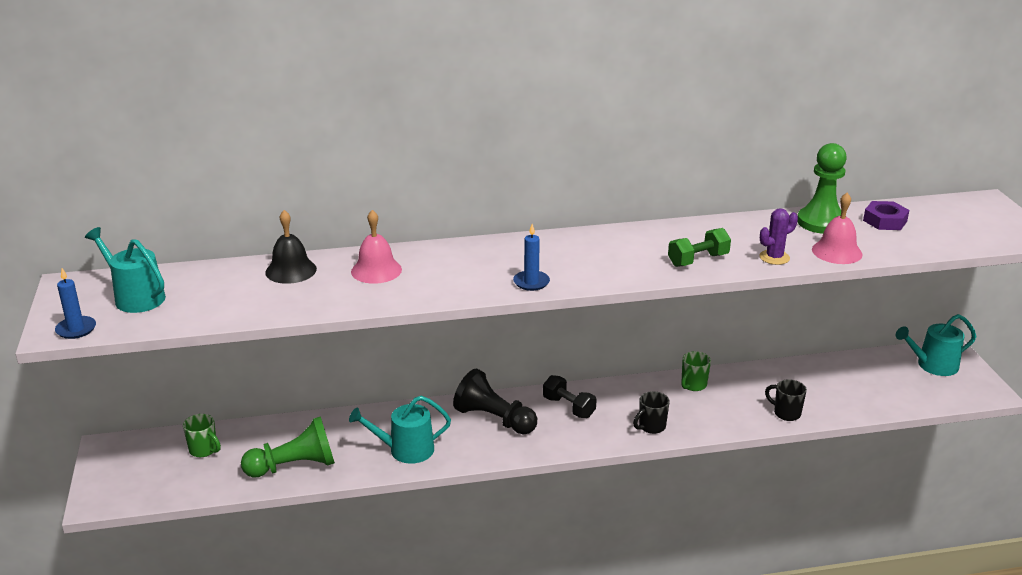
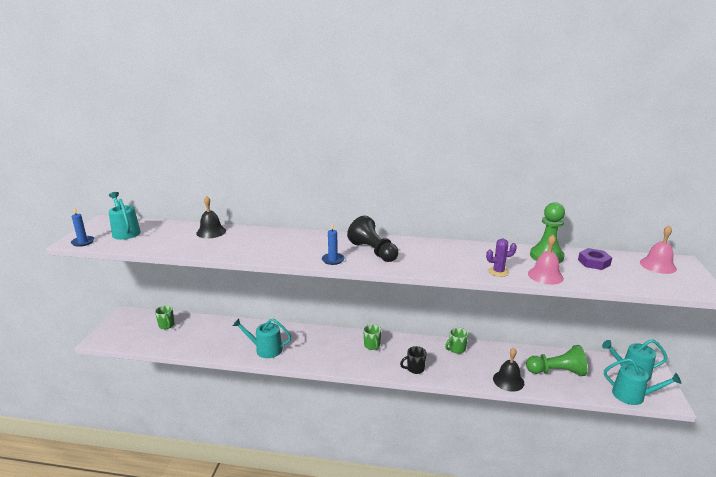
camera: 20 degrees right, 5 degrees down
(294, 466) = (203, 344): green pawn -> green pawn (556, 372)
(376, 270) = (254, 239): pink bell -> pink bell (658, 265)
(494, 419) = (325, 343): black pawn -> black pawn (373, 251)
(568, 407) = (372, 346): black dumbbell -> green mug
(698, 260) = (446, 265): green dumbbell -> none
(786, 413) = (508, 380): black mug -> black bell
(947, 396) = (632, 395): none -> turquoise watering can

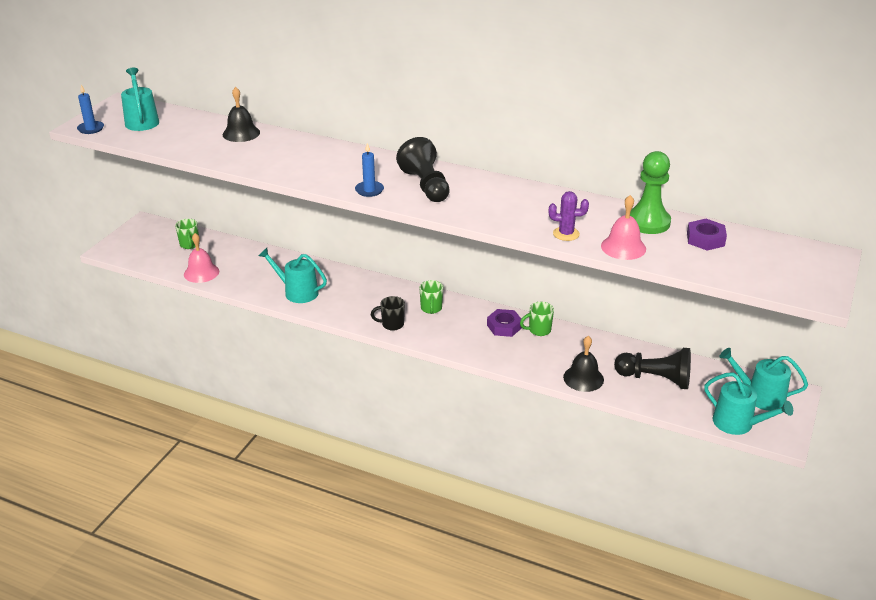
camera: 15 degrees right, 10 degrees up
(415, 369) = (471, 345): black mug -> black mug (392, 324)
(431, 350) = (504, 326): none -> purple nut
(556, 372) = (655, 379): green pawn -> black pawn
(658, 265) = (791, 255): pink bell -> pink bell (201, 272)

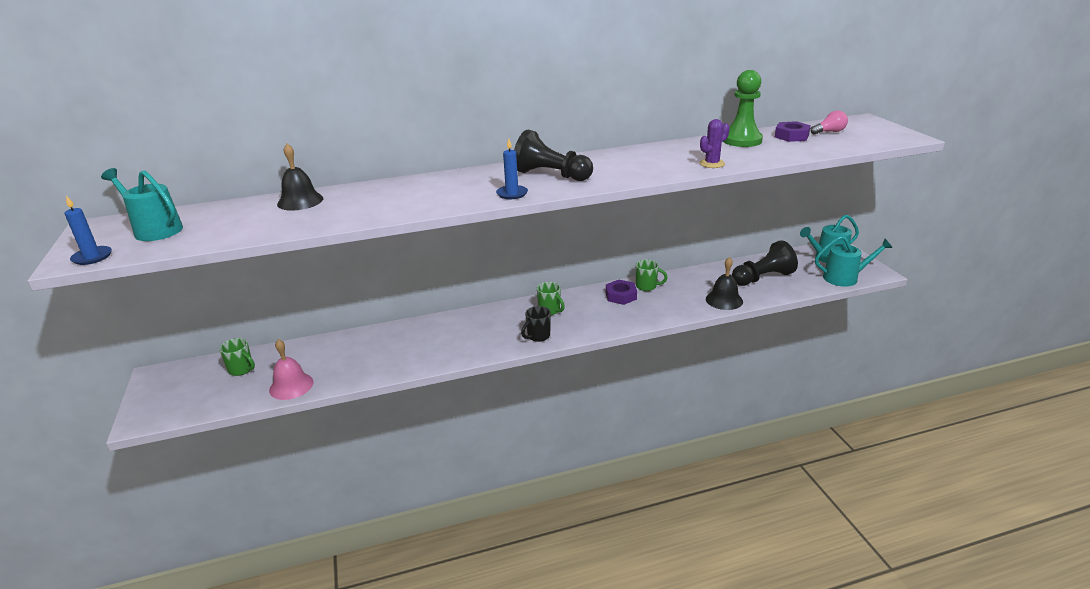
camera: 40 degrees left, 5 degrees down
(297, 292) = (417, 354): turquoise watering can -> none
(538, 330) = (647, 286): green mug -> green mug turned 105 degrees counterclockwise
(623, 247) = (761, 157): pink bell -> none
(755, 252) = (829, 132): none -> pink light bulb

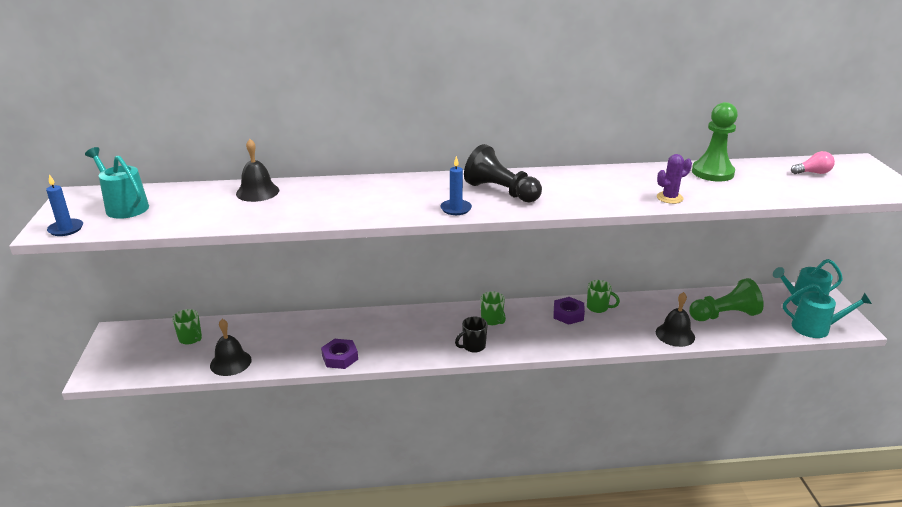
camera: 10 degrees right, 0 degrees up
(291, 386) = (230, 362): pink bell -> black bell
(762, 278) = (724, 315): black pawn -> green pawn
(791, 136) = (768, 173): purple nut -> purple nut (340, 357)

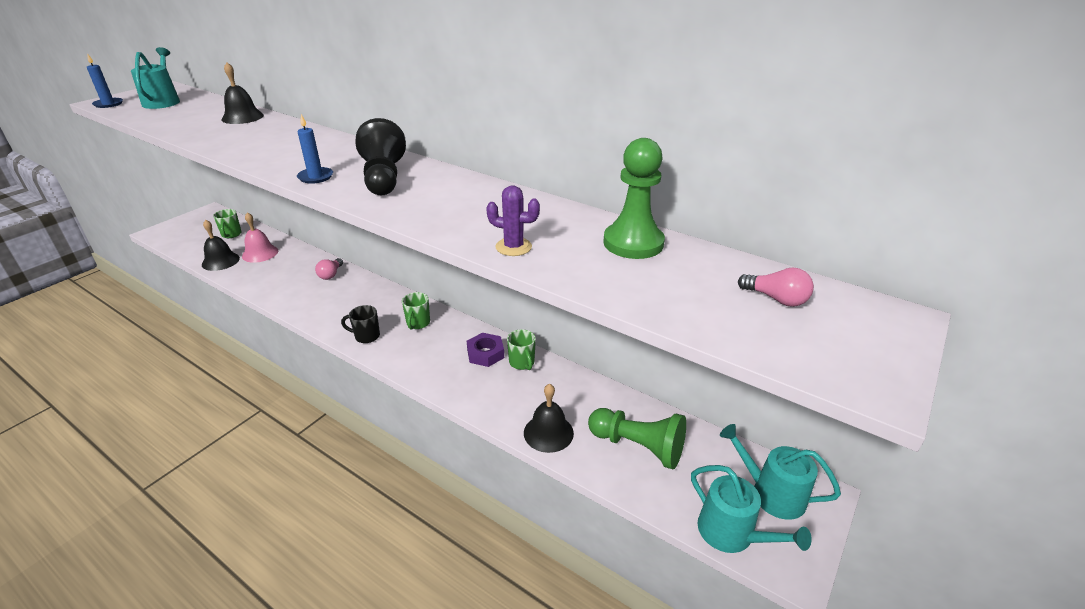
camera: 40 degrees right, 5 degrees up
(257, 339) = (260, 253): none -> pink bell
(340, 357) = (276, 293): purple nut -> none
(359, 323) = (331, 275): none -> pink light bulb

